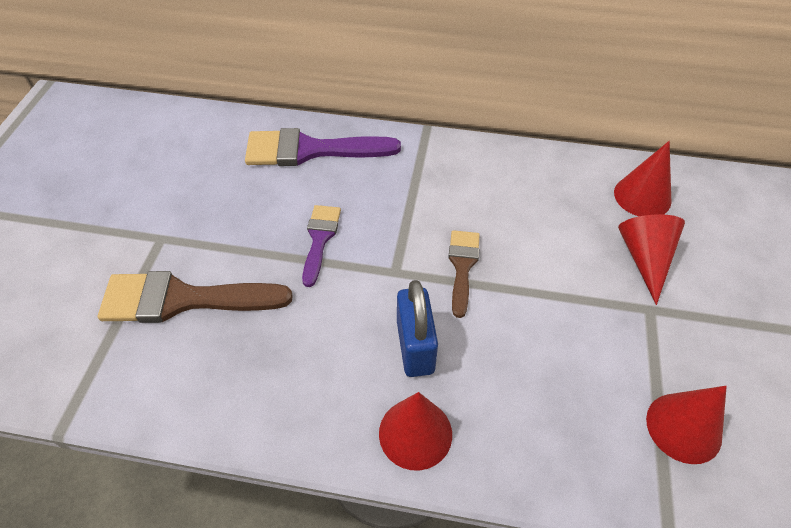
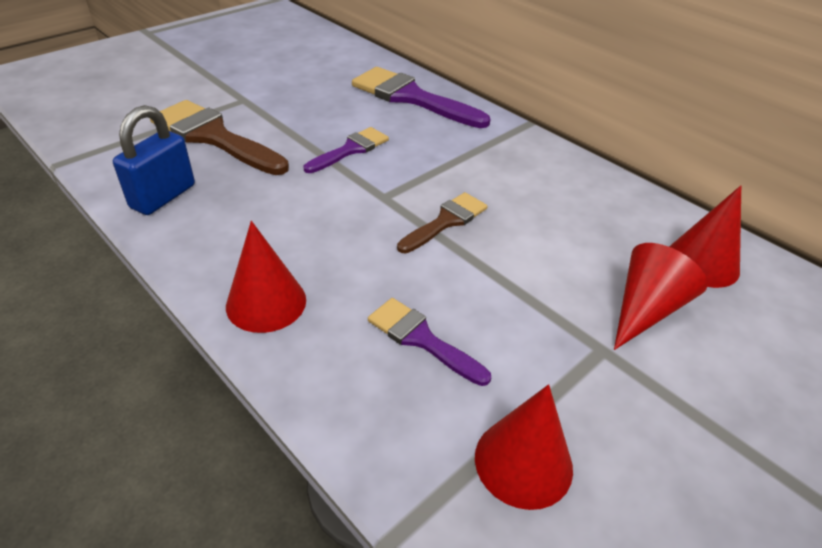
camera: 35 degrees right, 10 degrees down
(415, 347) = (338, 250): blue padlock -> blue padlock (163, 196)
(546, 383) = (421, 339): none -> purple brush

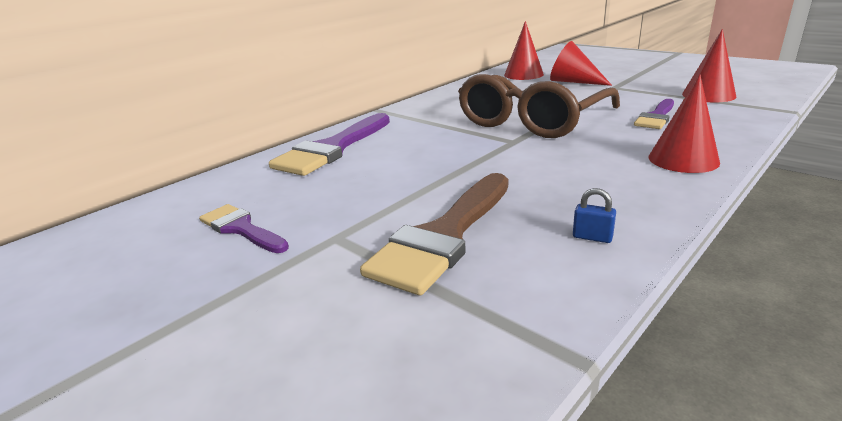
camera: 90 degrees left, 15 degrees down
(163, 196) = (592, 237): blue padlock -> blue padlock, size x0.45
(350, 149) = (443, 161): purple brush -> purple brush (241, 228)
(446, 221) = (531, 121): brown brush -> brown glasses

